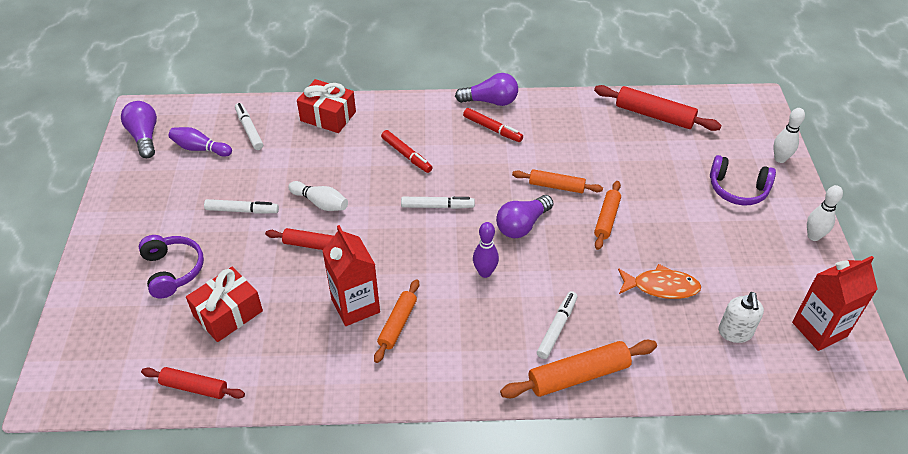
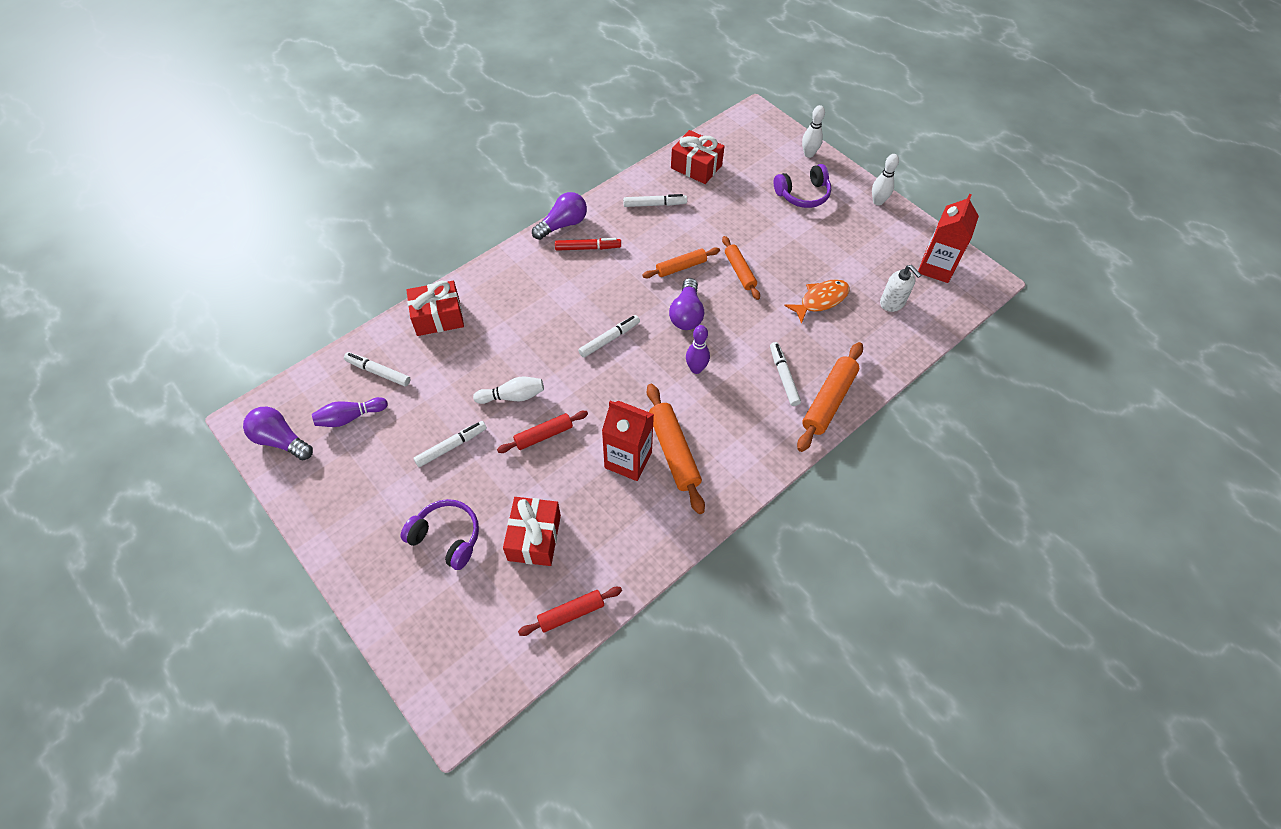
camera: 40 degrees left, 10 degrees up
(397, 324) = (673, 452): orange rolling pin -> orange rolling pin, size x1.54
(406, 155) = (541, 311): red marker -> none
(584, 126) = (654, 204): none -> white marker
(654, 115) = (696, 167): red rolling pin -> red gift

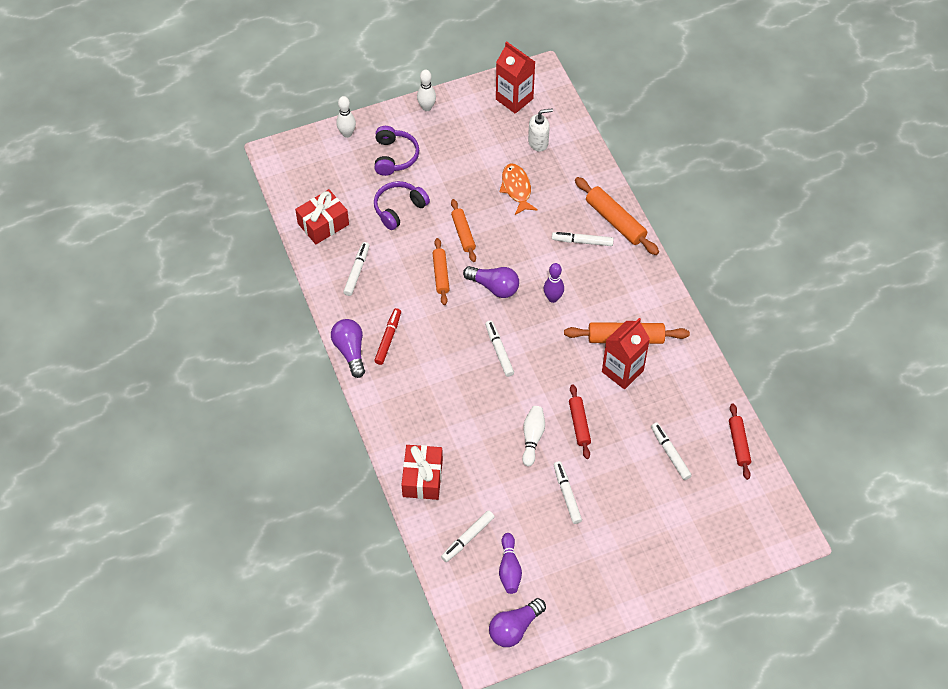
camera: 70 degrees left, 0 degrees up
(447, 537) = (651, 514): purple headphones -> purple headphones (399, 209)
(534, 538) = (670, 453): red gift -> white marker
(740, 271) = (463, 233): orange rolling pin -> orange rolling pin turned 75 degrees clockwise

